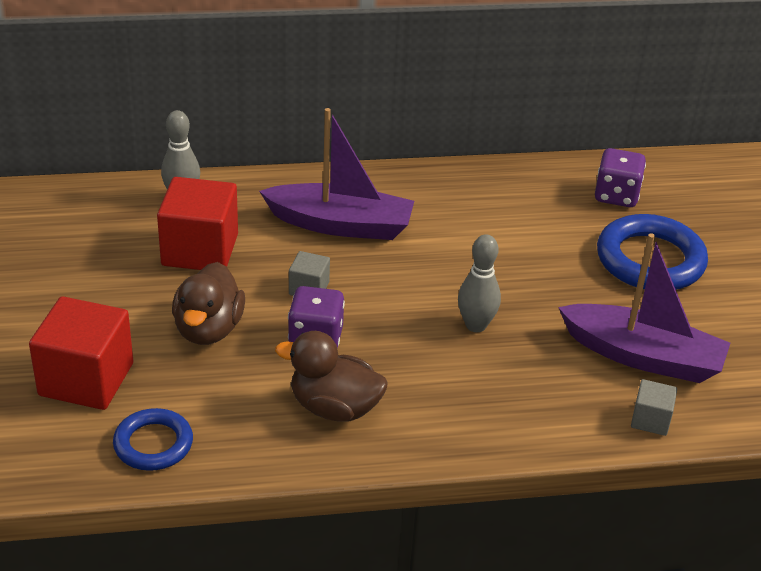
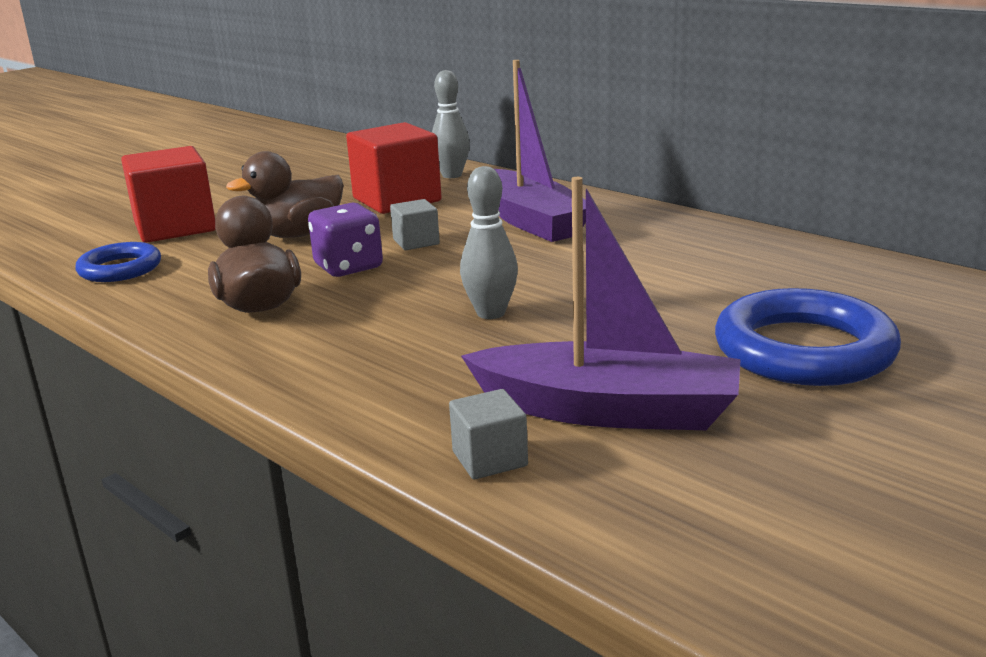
camera: 55 degrees right, 15 degrees down
(616, 195) = (875, 293): purple dice -> none
(643, 356) = (608, 410): purple boat -> purple boat turned 60 degrees counterclockwise

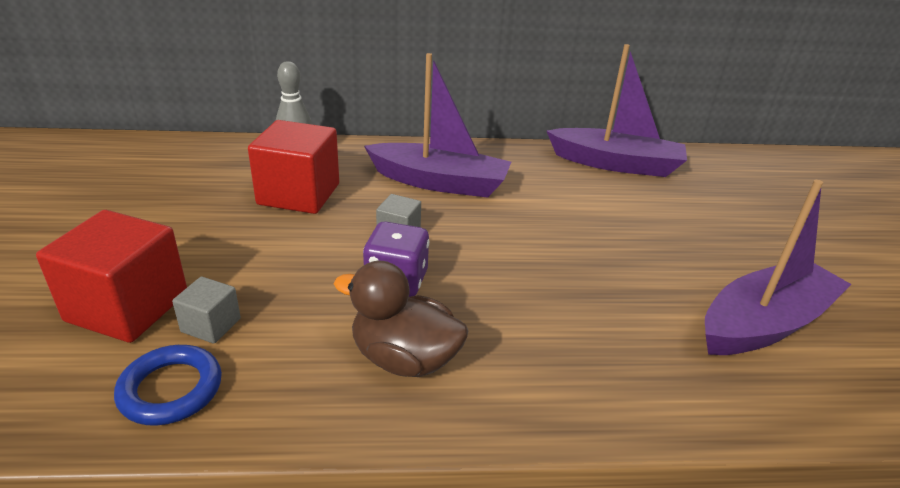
camera: 50 degrees left, 10 degrees up
(297, 235) = (283, 264): brown duck -> none
(489, 459) = (793, 401): grey cube -> grey cube (211, 325)
(491, 313) = (572, 279): grey bowling pin -> none
(774, 255) = (616, 164): none -> purple boat
(804, 350) = (747, 230): blue ring -> none

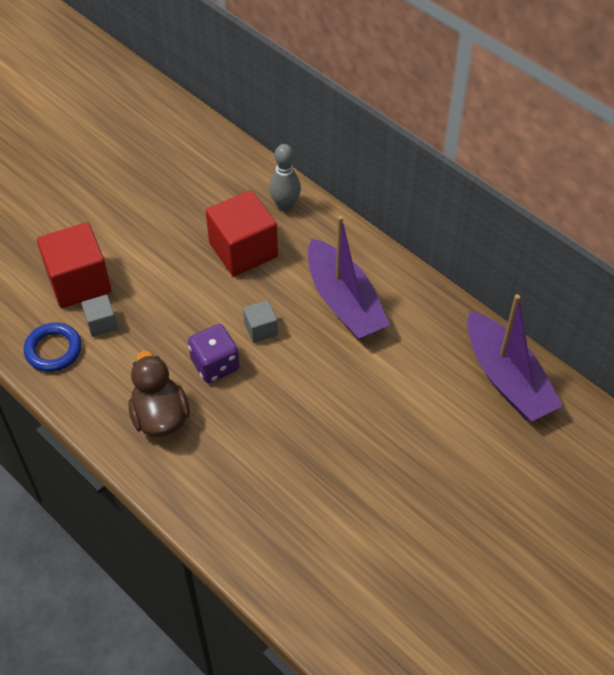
camera: 50 degrees right, 20 degrees up
(764, 323) = (376, 565): purple boat -> none

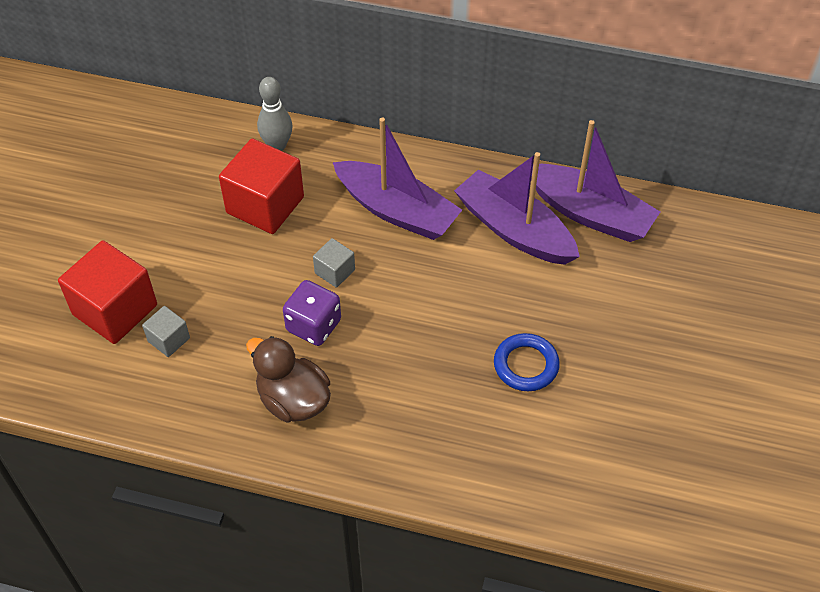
camera: 30 degrees left, 0 degrees up
(53, 350) = (135, 389): blue ring -> blue ring (526, 365)
(431, 363) = (514, 230): none -> purple boat

